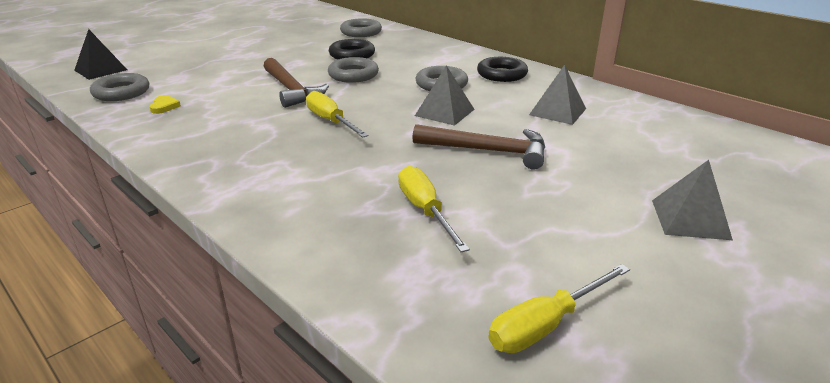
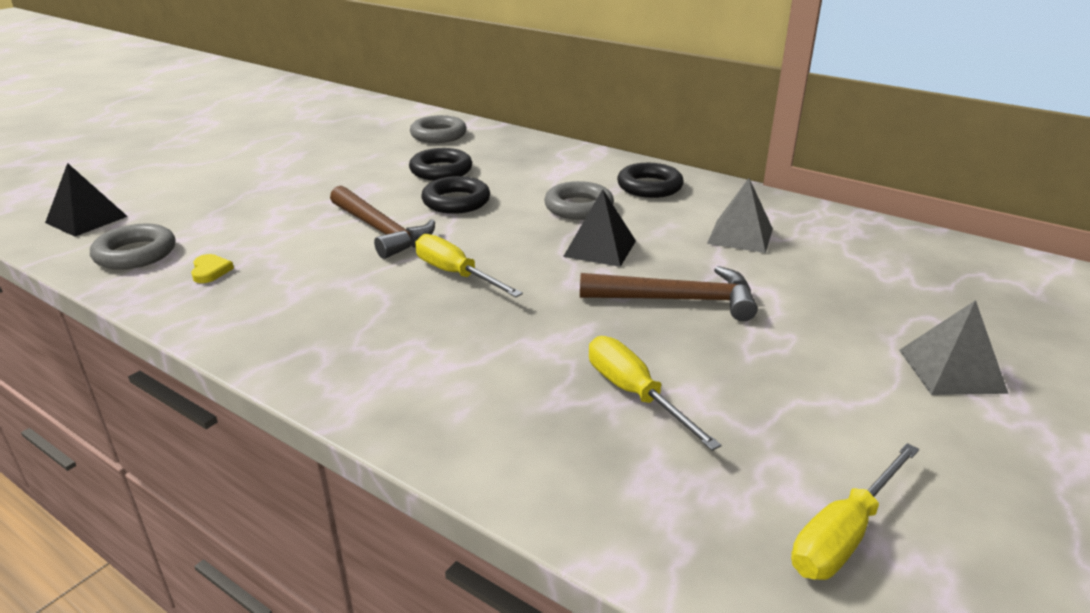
camera: 10 degrees left, 0 degrees up
(353, 75) = (456, 201): grey ring -> black ring
(444, 112) = (600, 248): grey pyramid -> black pyramid

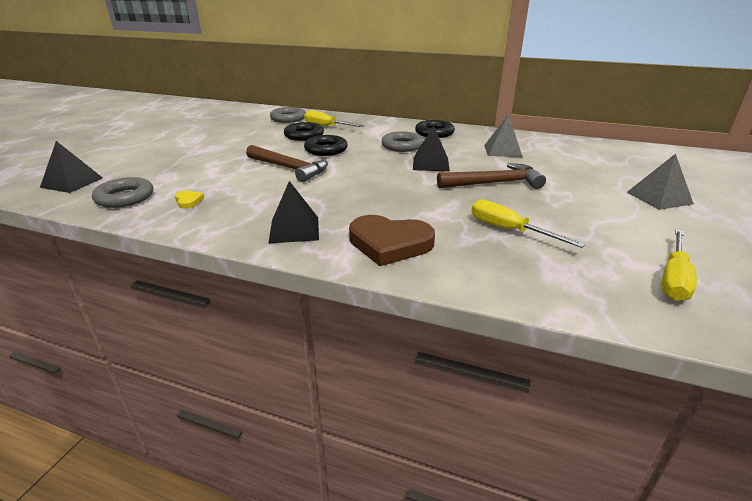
camera: 15 degrees left, 0 degrees up
(318, 341) = (294, 229): none -> black pyramid
(435, 388) = (389, 244): none -> brown heart
(455, 274) = (355, 185): yellow screwdriver -> yellow screwdriver (326, 126)

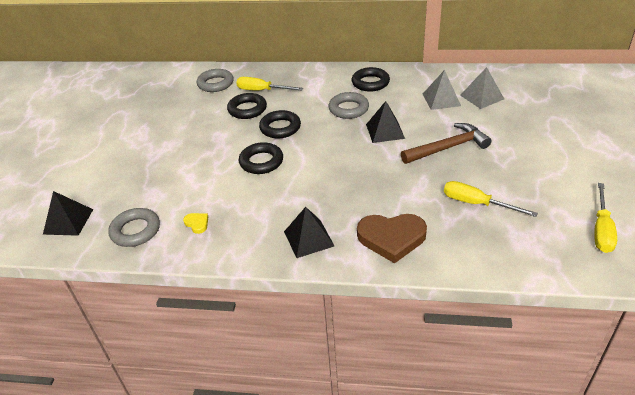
camera: 10 degrees left, 10 degrees up
(290, 168) = (261, 162): brown hammer -> black ring
(659, 198) = (581, 141): grey pyramid -> grey pyramid (482, 97)

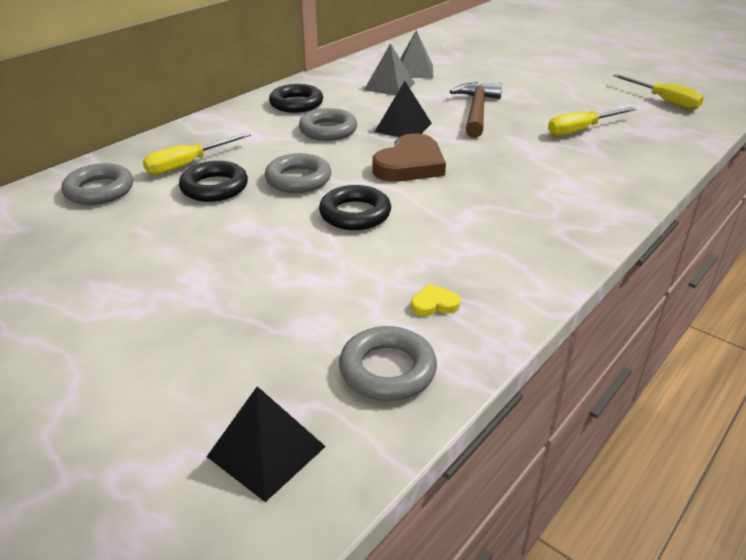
camera: 60 degrees left, 5 degrees down
(280, 128) = (298, 179): black ring -> grey ring
(309, 238) = (551, 230): black pyramid -> none
(391, 238) = (595, 185): brown heart -> brown heart (410, 165)

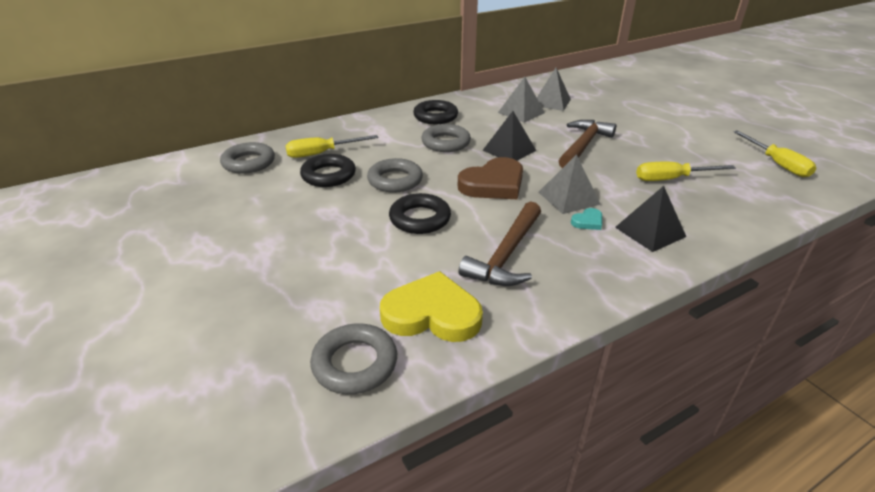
camera: 20 degrees right, 0 degrees up
(266, 451) = (217, 406): black pyramid -> black pyramid (650, 232)
(434, 304) = (432, 314): yellow heart -> yellow heart, size x2.29
(470, 231) = (506, 255): none -> brown hammer
(495, 165) = (568, 198): none -> grey pyramid
(528, 184) = (587, 221): none -> turquoise heart

